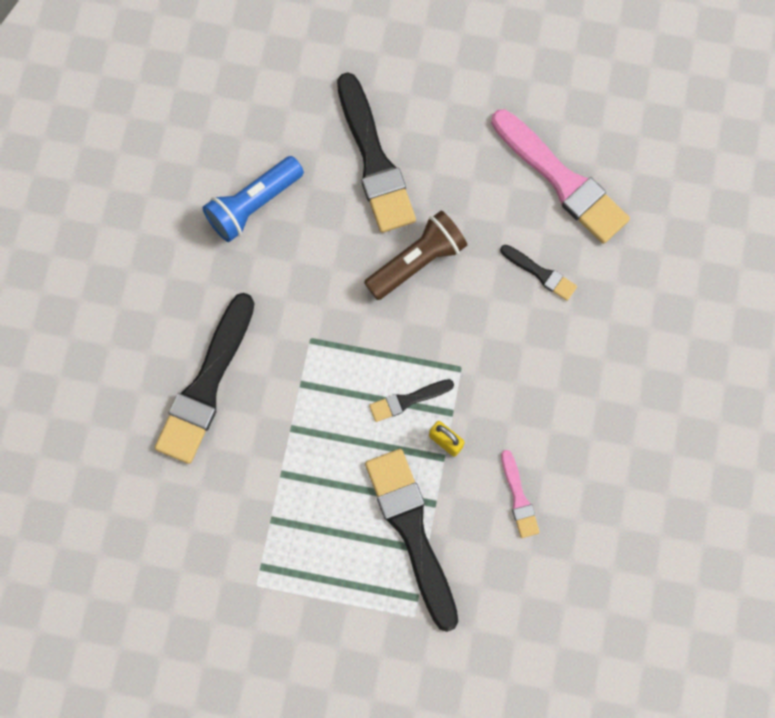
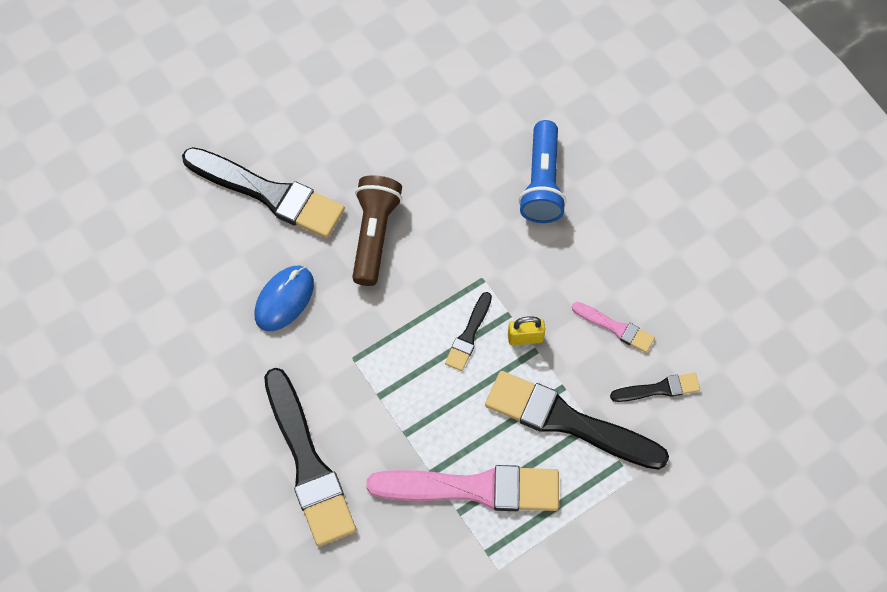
camera: 45 degrees left, 10 degrees down
(253, 205) = (209, 304): blue flashlight -> blue flashlight (542, 183)
(307, 250) = (284, 299): none -> blue mouse
(540, 273) = (470, 166): black brush -> black brush (659, 389)
(562, 180) = (419, 92): pink brush -> pink brush (473, 488)

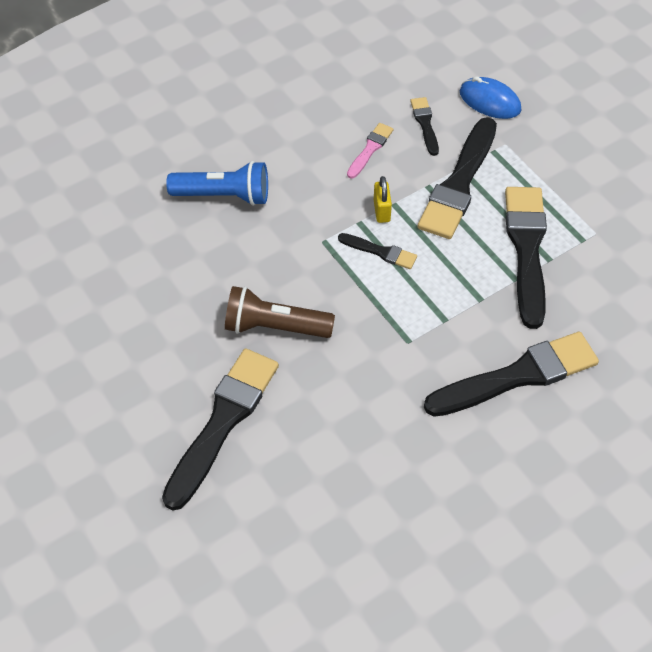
camera: 90 degrees left, 10 degrees down
(284, 299) = (346, 403): blue mouse -> blue mouse (490, 101)
(473, 488) = (527, 249): pink brush -> black brush

